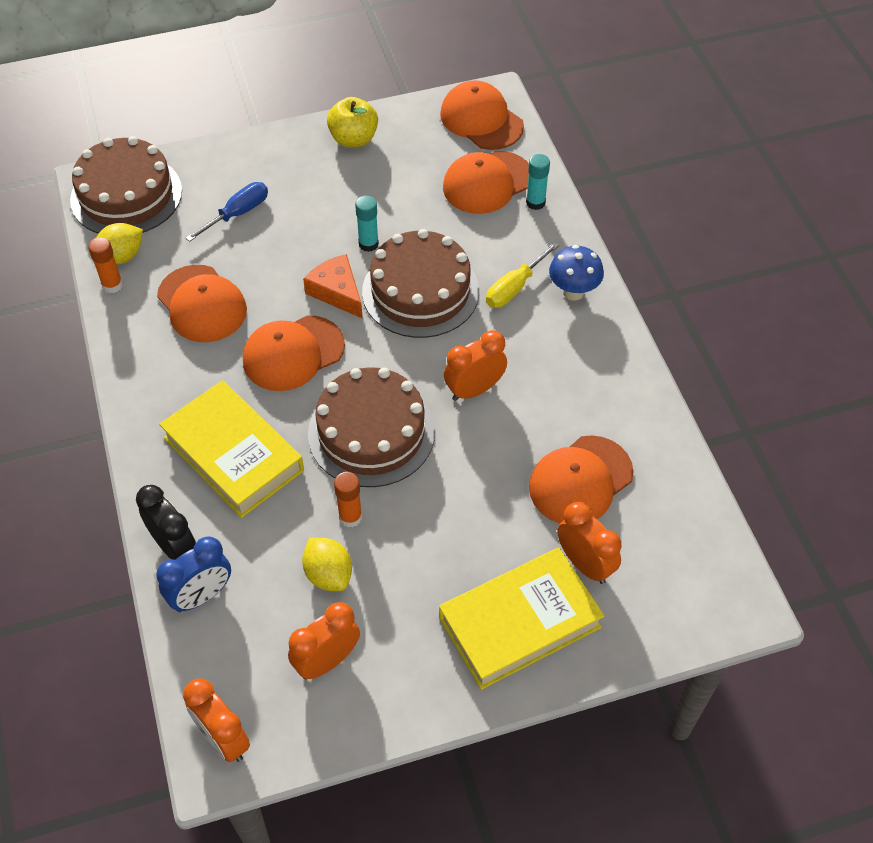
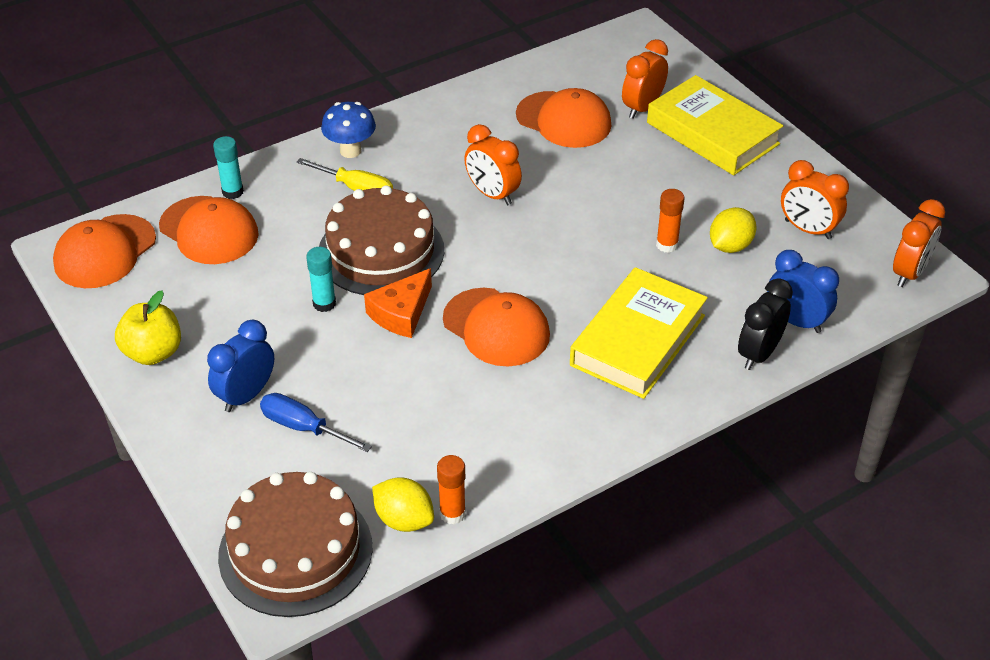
camera: 105 degrees left, 10 degrees down
(202, 304) = (454, 420): orange cap -> none
(285, 186) = (246, 395): none -> blue clock
(371, 432) = (570, 251): brown cake -> none

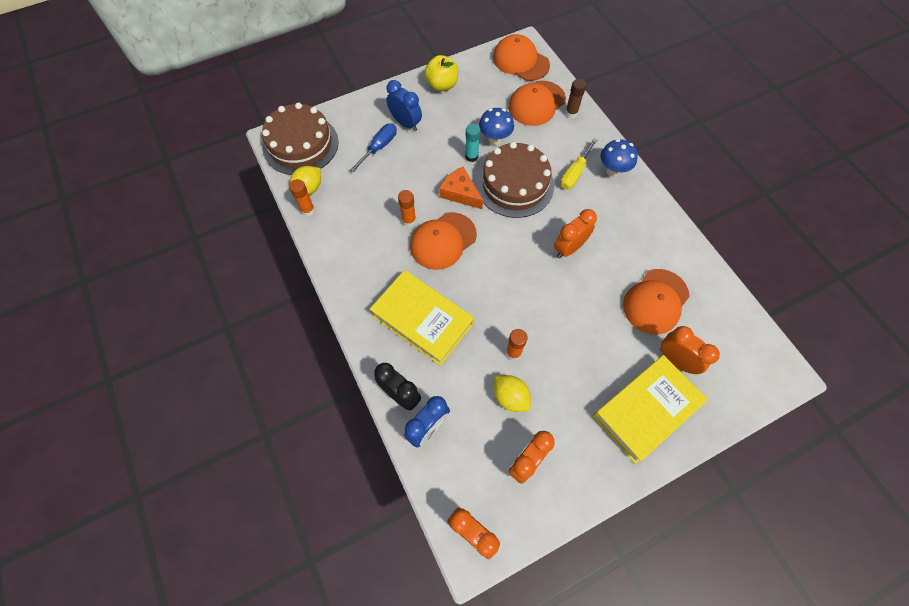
camera: 95 degrees right, 20 degrees up
(232, 192) = (571, 113): turquoise glue stick -> brown glue stick
(287, 277) = (495, 139): none -> blue mushroom
(461, 371) = (409, 220): none -> orange glue stick

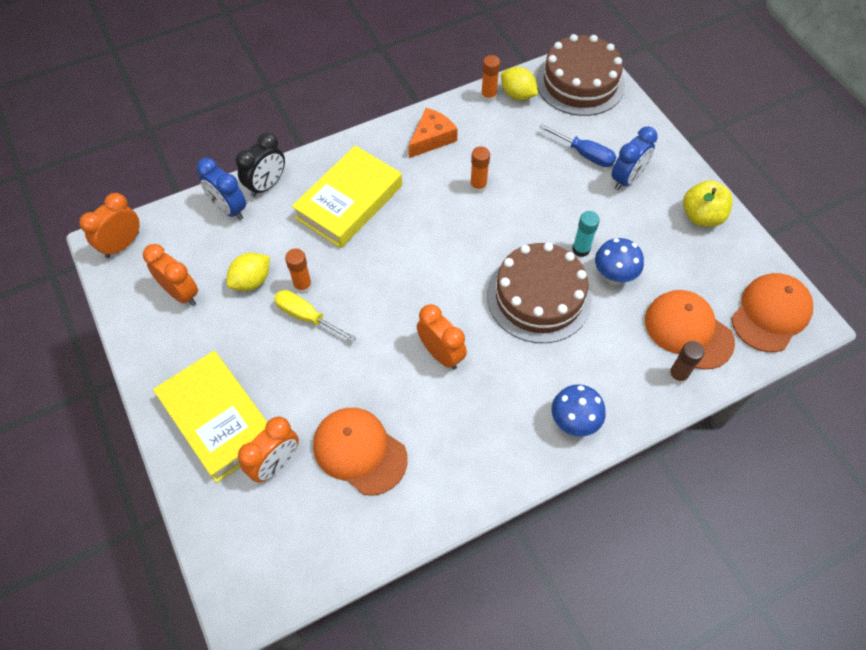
camera: 90 degrees right, 5 degrees down
(443, 241) = (450, 219): orange cap -> none
(460, 193) = (521, 237): orange cheese -> orange cheese (432, 138)
(574, 173) = (564, 371): yellow screwdriver -> yellow screwdriver (307, 317)

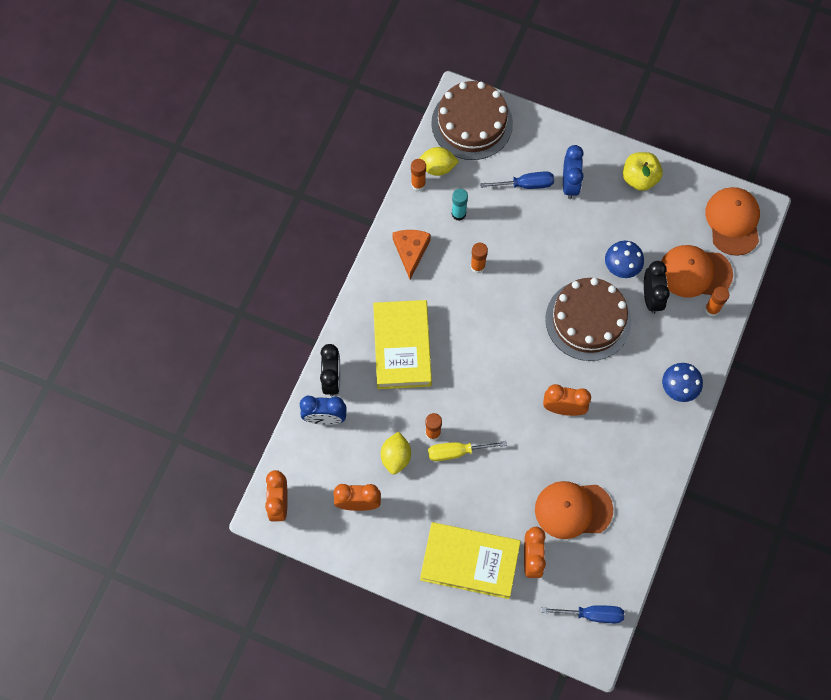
camera: 40 degrees left, 10 degrees up
(277, 568) = (591, 614): none -> blue screwdriver
(581, 249) = (585, 264): turquoise glue stick -> turquoise glue stick (458, 214)
(621, 321) = (651, 298): none -> black clock
(677, 375) = (712, 309): brown glue stick -> orange glue stick

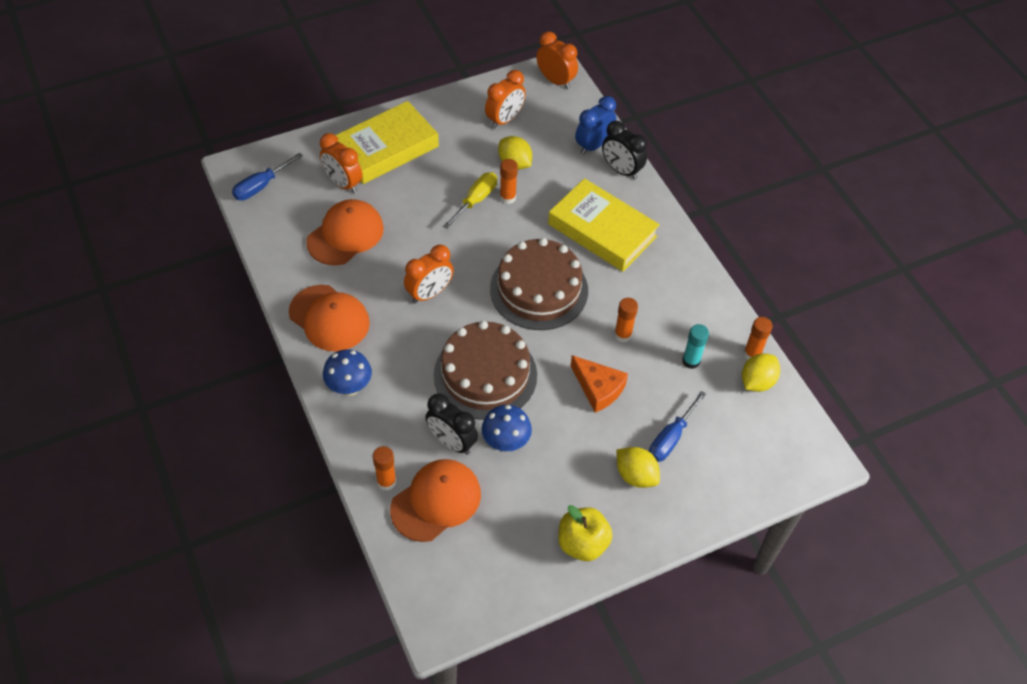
camera: 130 degrees right, 15 degrees down
(411, 251) = (686, 299): orange cheese -> orange cheese (598, 388)
(472, 123) = (783, 448): brown cake -> brown cake (539, 289)
(570, 184) = (635, 475): blue clock -> yellow lemon
(733, 221) = (450, 587): orange cap -> orange cap (329, 318)

